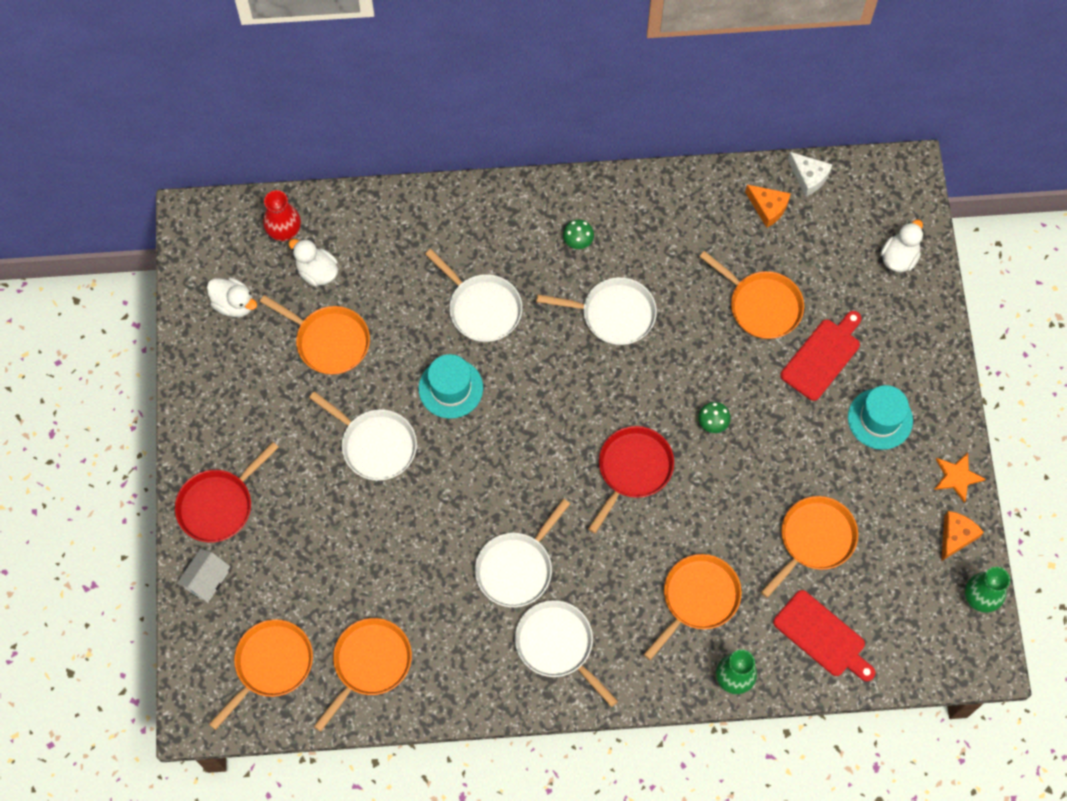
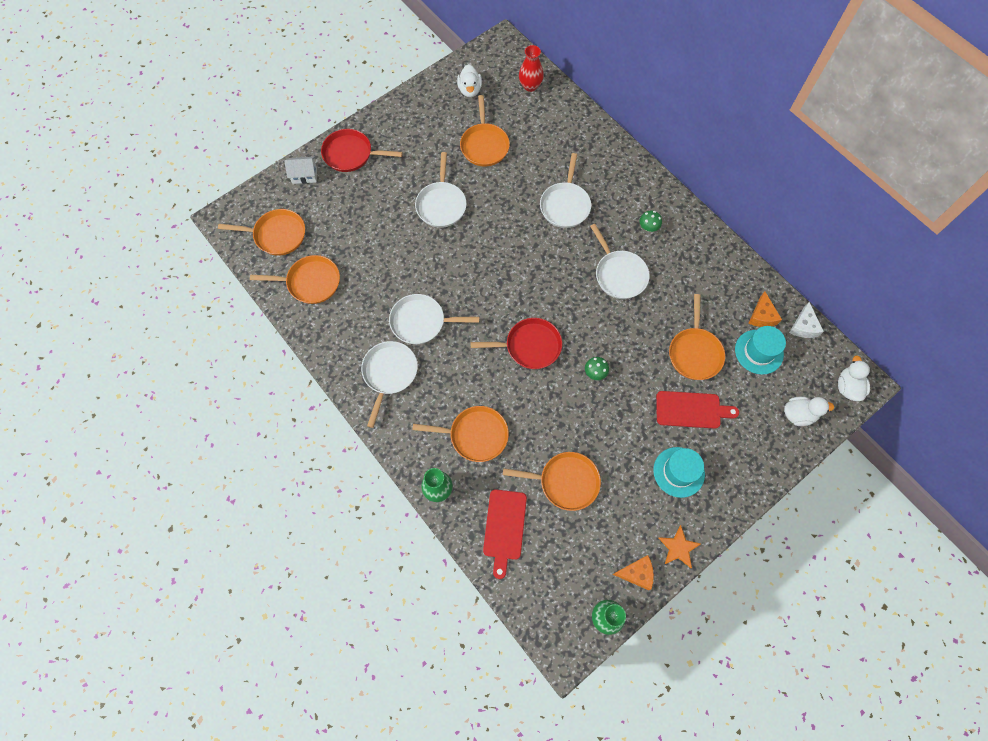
camera: 55 degrees right, 0 degrees up
(317, 272) = (520, 114): white duck -> white duck (847, 387)
(450, 388) = (504, 220): turquoise hat -> turquoise hat (759, 352)

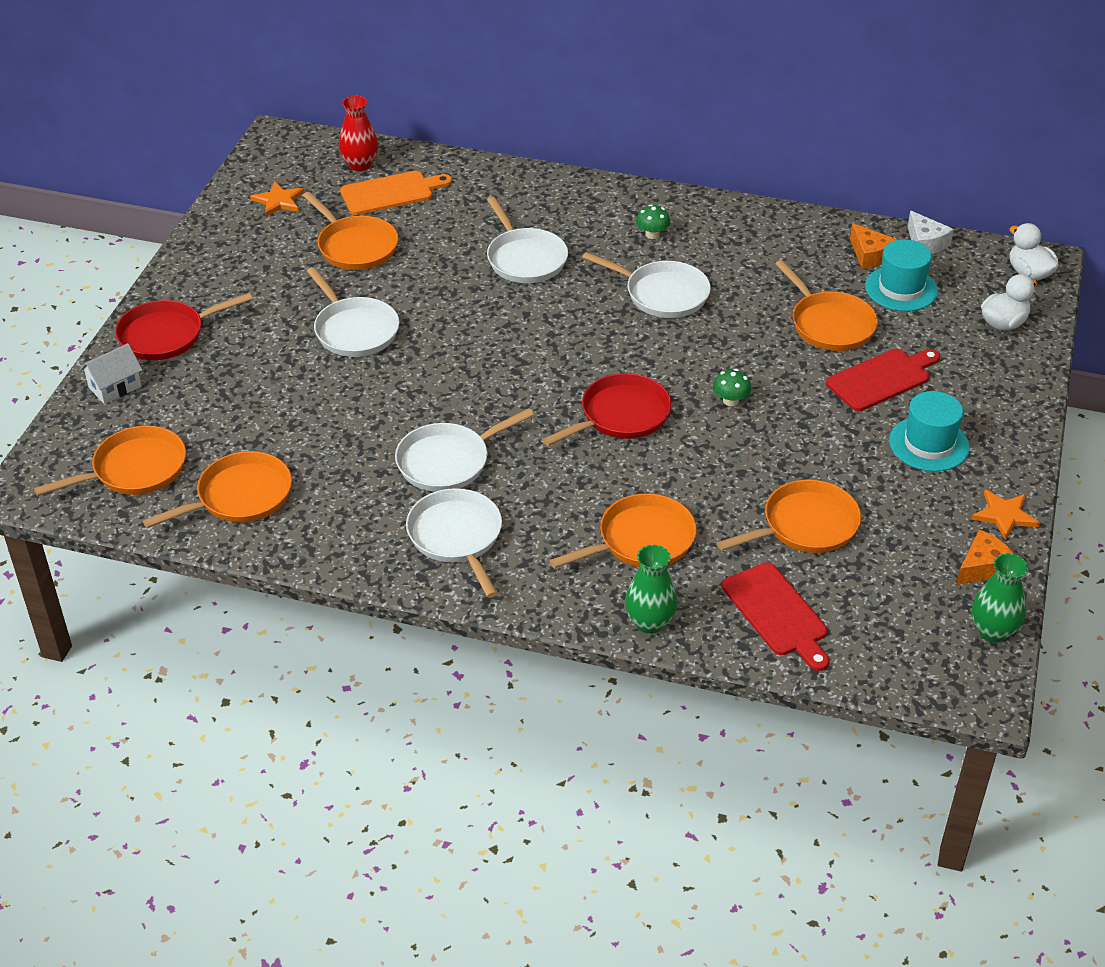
camera: 35 degrees left, 25 degrees down
(470, 90) = (279, 201): white duck -> orange star
(531, 116) = (391, 193): none -> orange cutting board

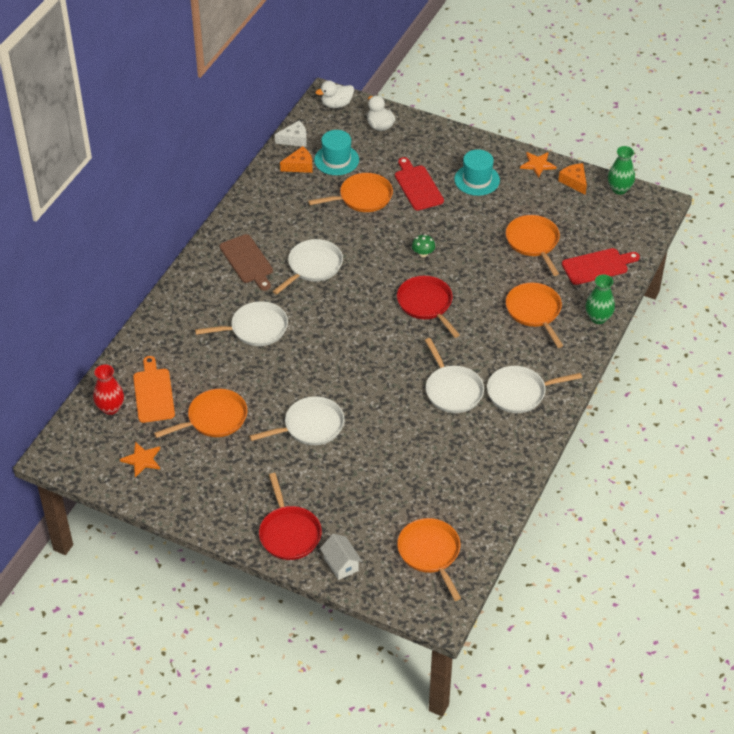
camera: 80 degrees left, 5 degrees up
(239, 497) = (466, 497): orange pan -> none
(652, 234) = (247, 261): green mushroom -> brown cutting board

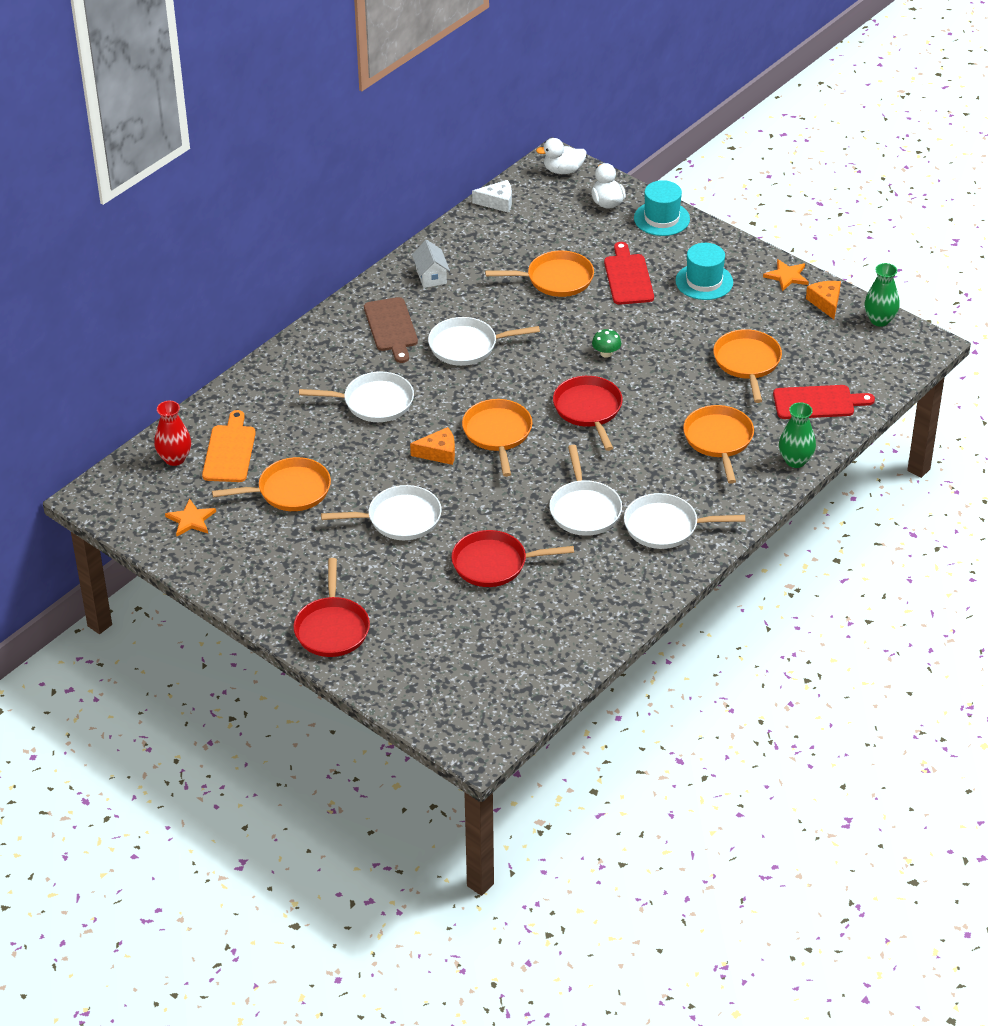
camera: 15 degrees right, 5 degrees down
(299, 166) = (492, 232): orange cheese -> orange cheese (438, 453)
(313, 266) = (467, 346): white pan -> white pan turned 150 degrees counterclockwise
(336, 160) = (540, 233): turquoise hat -> turquoise hat (661, 218)
(341, 564) = (380, 672): white house -> white house (431, 276)
(398, 451) = (494, 564): none -> red pan
(430, 553) = (490, 680): orange pan -> orange pan (497, 434)

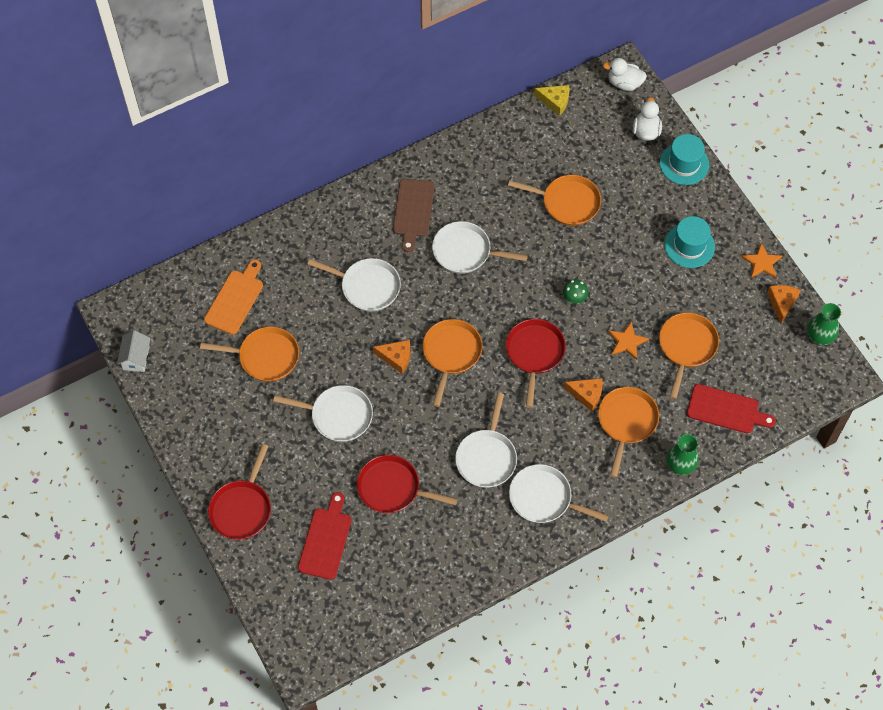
camera: 20 degrees right, 20 degrees up
(174, 458) = (191, 293): red vase -> none
(191, 520) = (179, 360): orange star -> orange star (627, 341)
(431, 276) = (467, 166): white house -> white house (136, 358)
(497, 202) = (555, 101): white cheese -> yellow cheese
(628, 277) = (628, 220): red cutting board -> red cutting board (326, 540)
(664, 429) = (587, 395): none -> orange cheese

